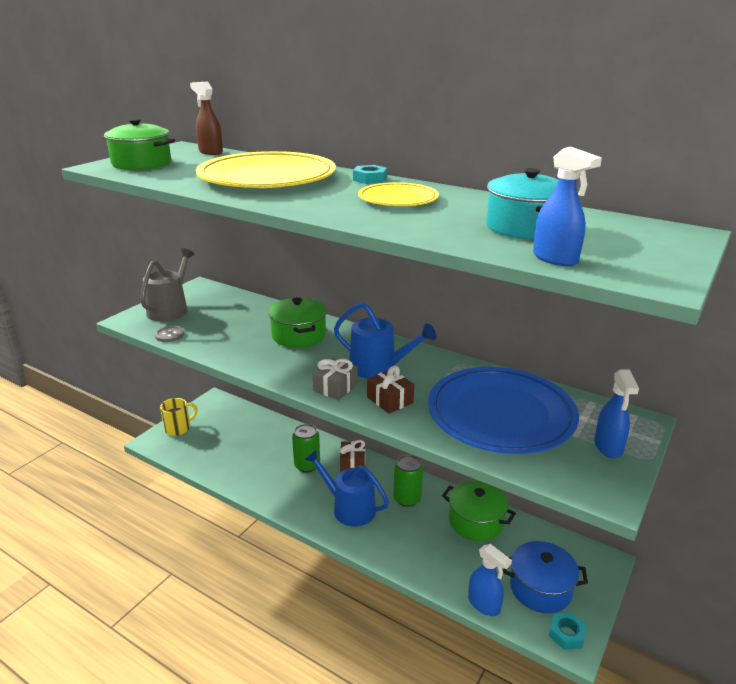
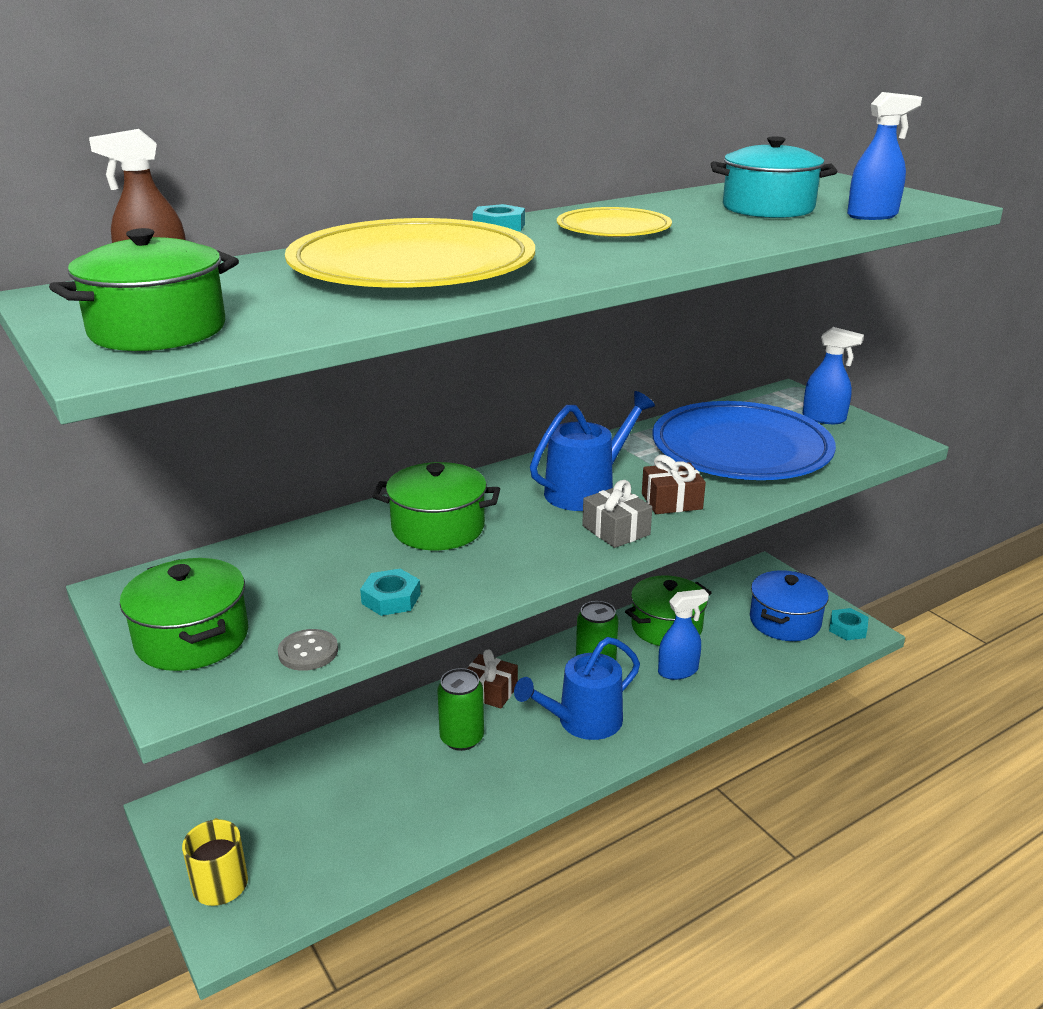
camera: 65 degrees left, 0 degrees up
(170, 309) = (192, 638): grey watering can -> green pot
(222, 341) = (391, 599): none -> turquoise nut
(484, 604) = (793, 666): blue spray bottle -> blue spray bottle (678, 671)

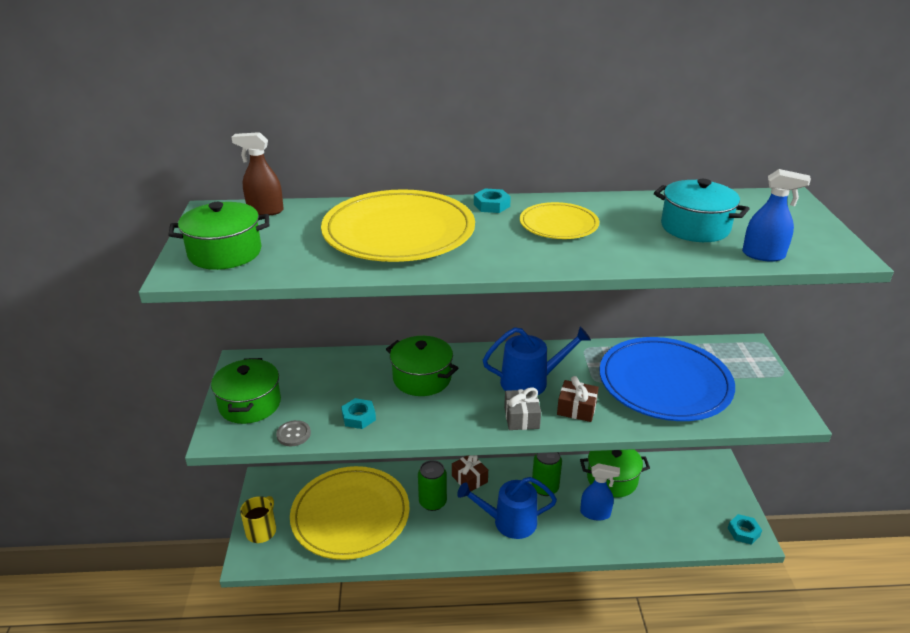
camera: 30 degrees right, 5 degrees up
(353, 803) = (350, 515): none -> yellow plate
(784, 621) = (700, 508): blue pot -> none
(824, 418) = (754, 377): blue spray bottle -> none

